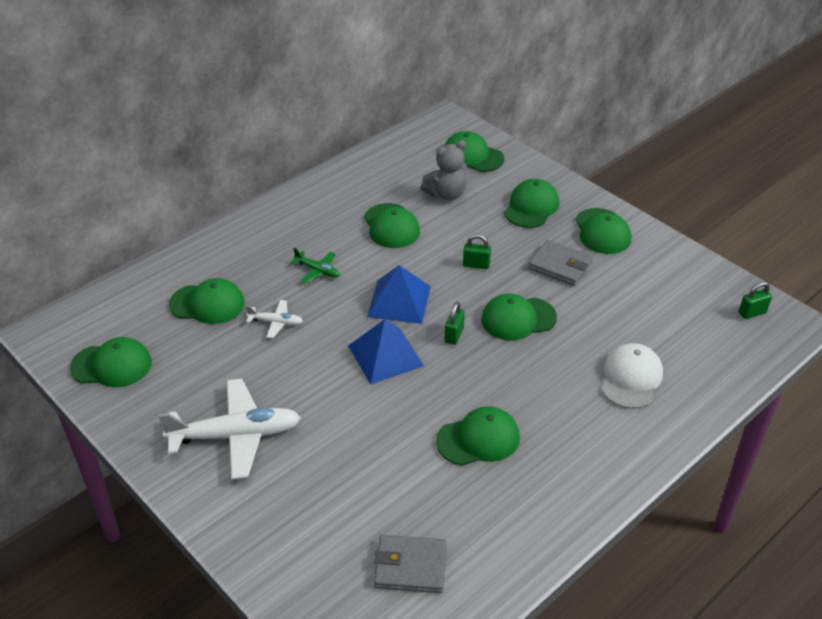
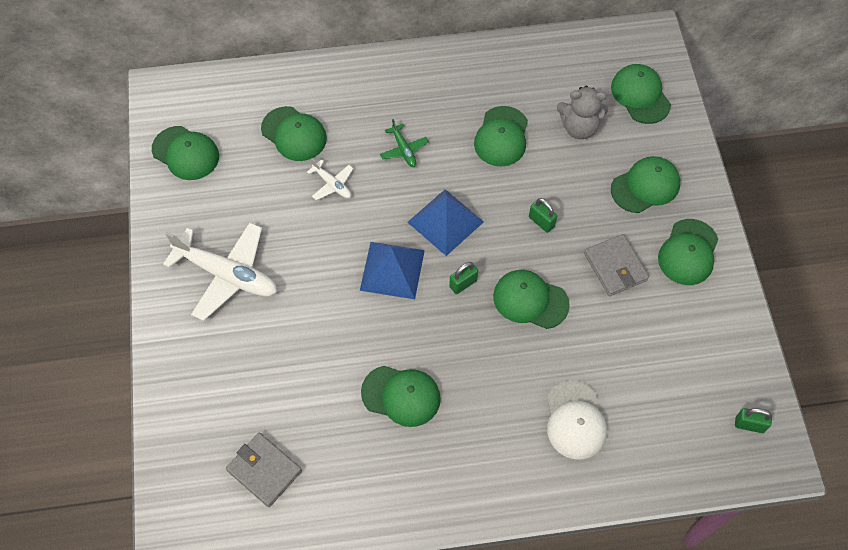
camera: 35 degrees right, 20 degrees up
(631, 378) = (575, 420): white cap -> white cap turned 120 degrees clockwise

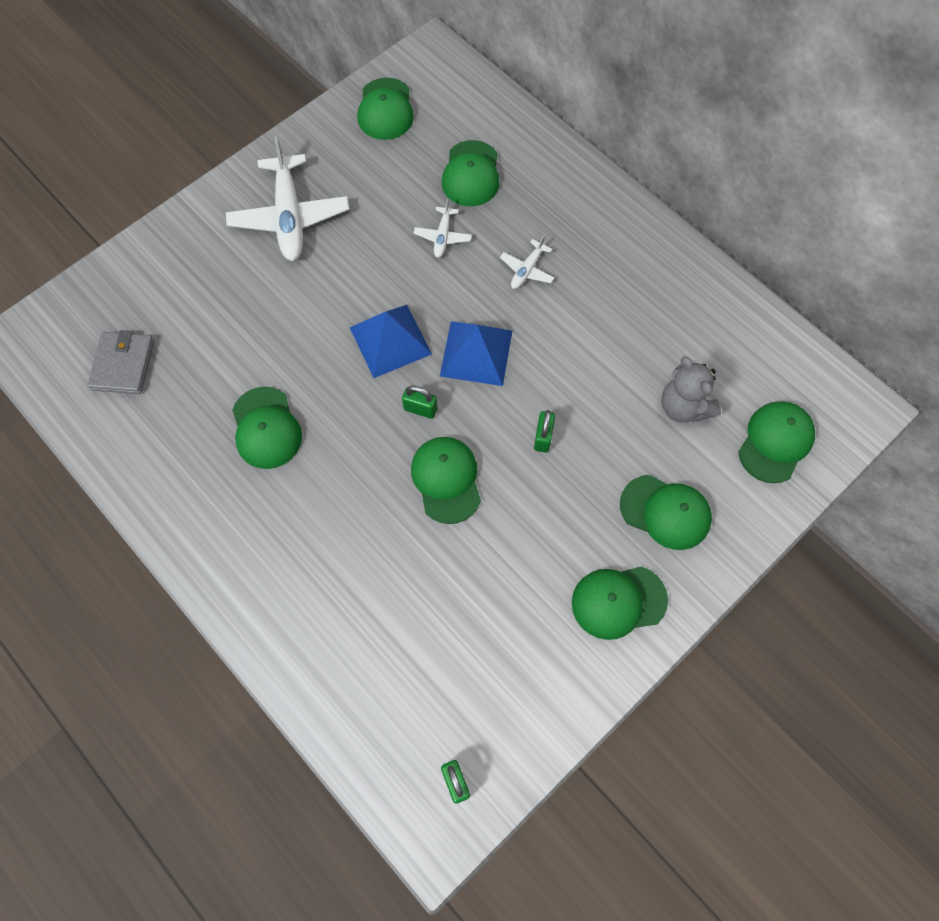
camera: 55 degrees right, 5 degrees up
(404, 150) = (527, 270): green plane -> white plane
(501, 137) = (612, 343): green cap -> none
(575, 420) = (343, 599): white cap -> none
(615, 267) = (545, 538): grey wallet -> none

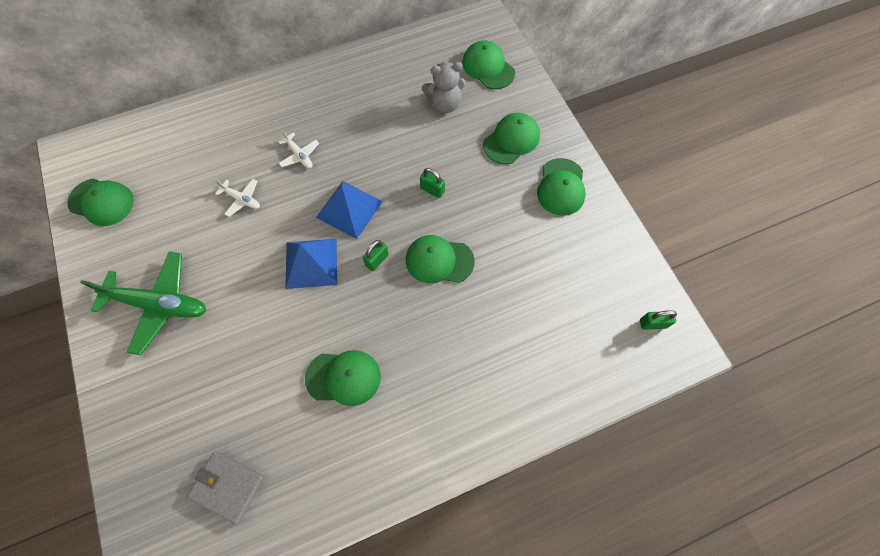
camera: 70 degrees left, 0 degrees up
(290, 217) = (159, 304): white plane -> green plane
(471, 174) = (199, 163): green cap -> none

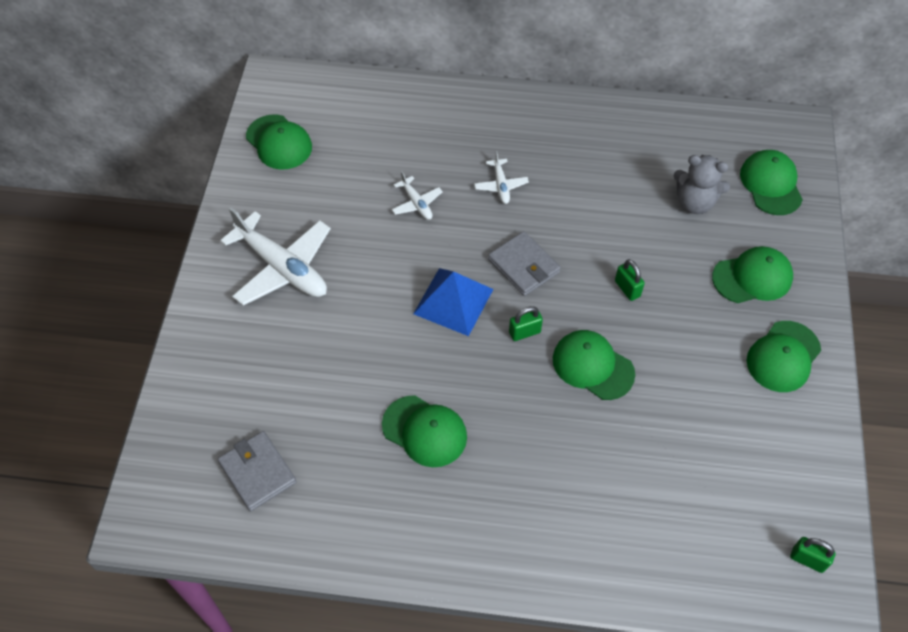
camera: 30 degrees right, 10 degrees down
(159, 304) = (283, 268): green plane -> white plane
(349, 209) = (524, 266): blue pyramid -> grey wallet

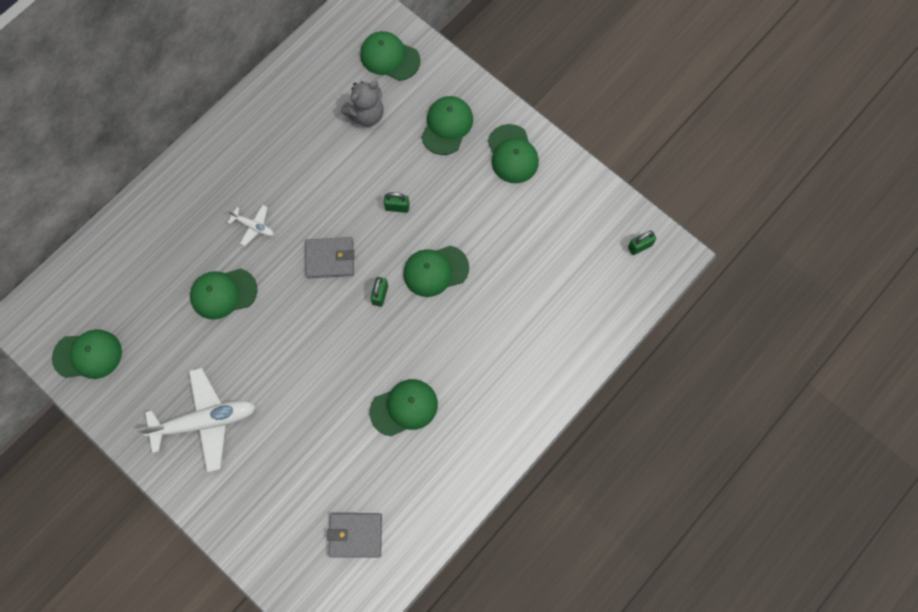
camera: 55 degrees left, 15 degrees up
(417, 203) = (223, 293): white plane -> green cap
(453, 301) = (322, 324): blue pyramid -> none

